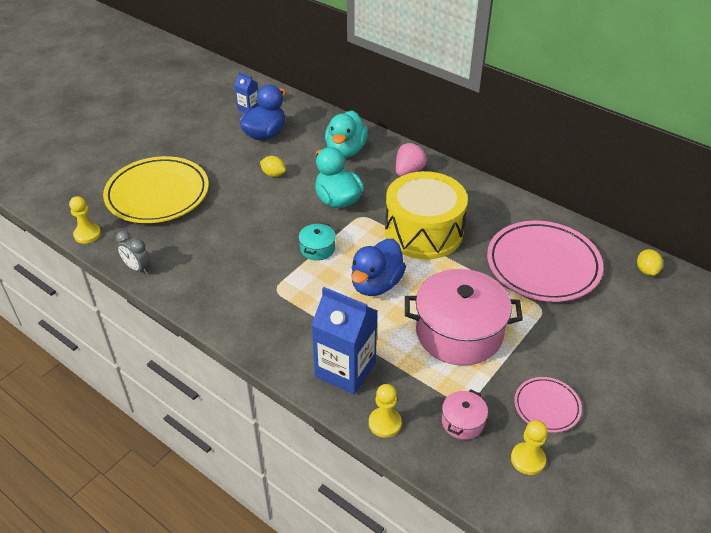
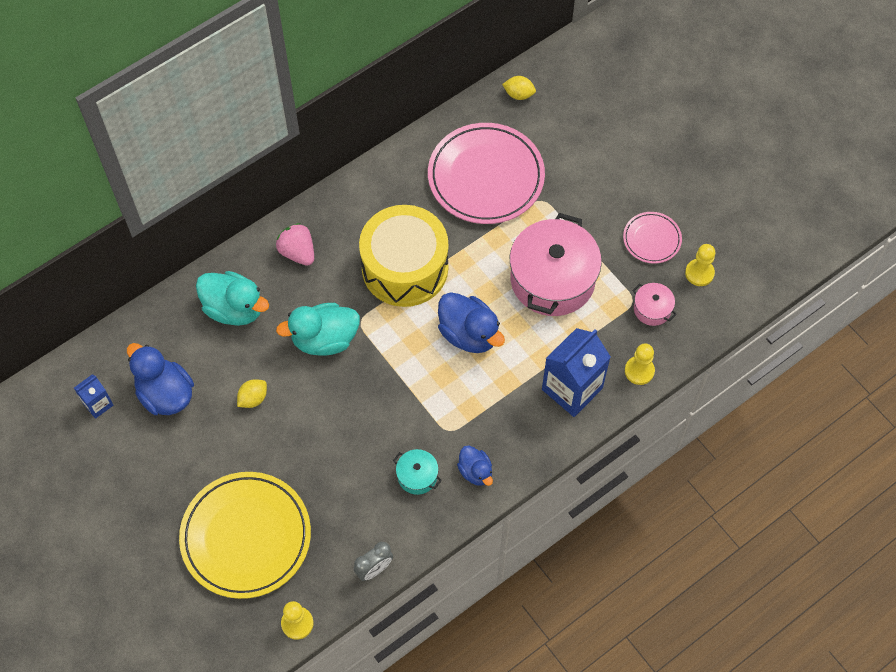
camera: 75 degrees left, 20 degrees up
(240, 315) = (475, 471): none -> blue duck
(317, 249) = (399, 378): turquoise pot -> turquoise pot (417, 476)

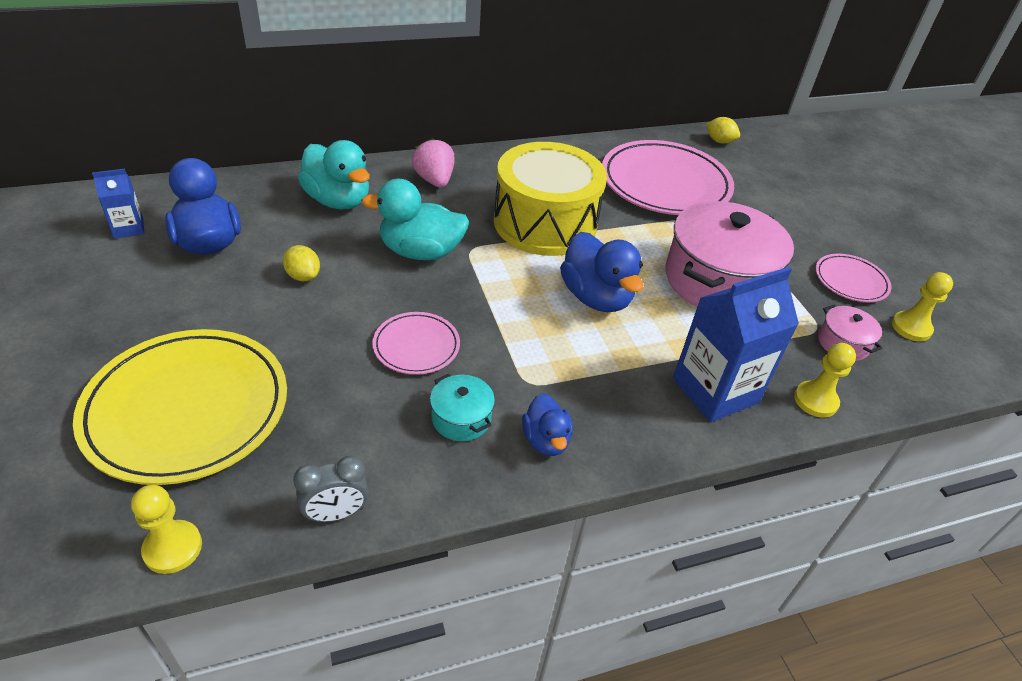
camera: 15 degrees right, 20 degrees down
(253, 398) = (303, 276): yellow lemon -> yellow lemon turned 75 degrees clockwise
(363, 430) = (416, 346): none -> pink plate

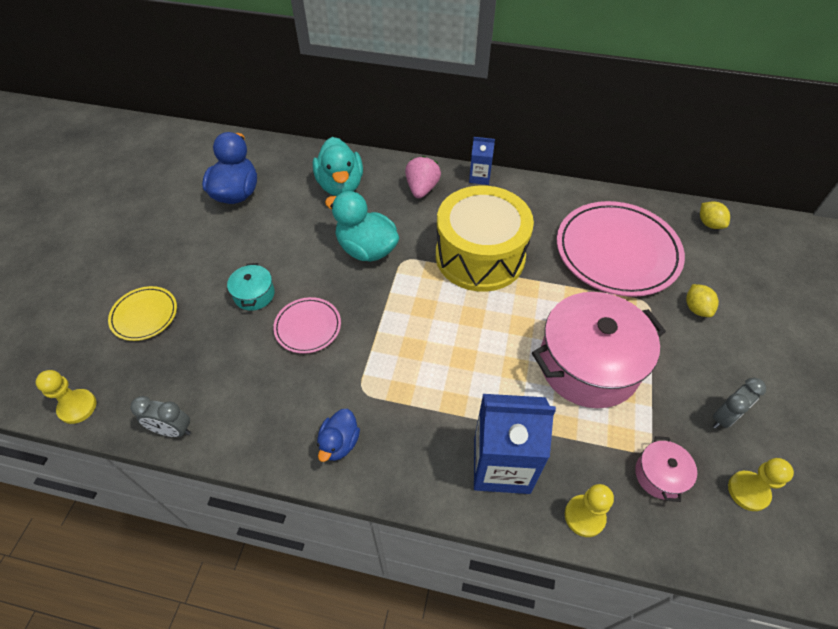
camera: 35 degrees right, 10 degrees up
(128, 228) = (199, 166): blue carton -> blue carton (479, 177)
(187, 409) = (144, 315): yellow plate -> yellow plate, size x0.49
(303, 276) = (275, 241): yellow lemon -> yellow lemon (696, 308)
(461, 418) = (296, 398): turquoise pot -> turquoise pot (254, 294)
(596, 297) = (469, 339): blue duck -> none
(850, 281) = (724, 417): pink plate -> grey clock

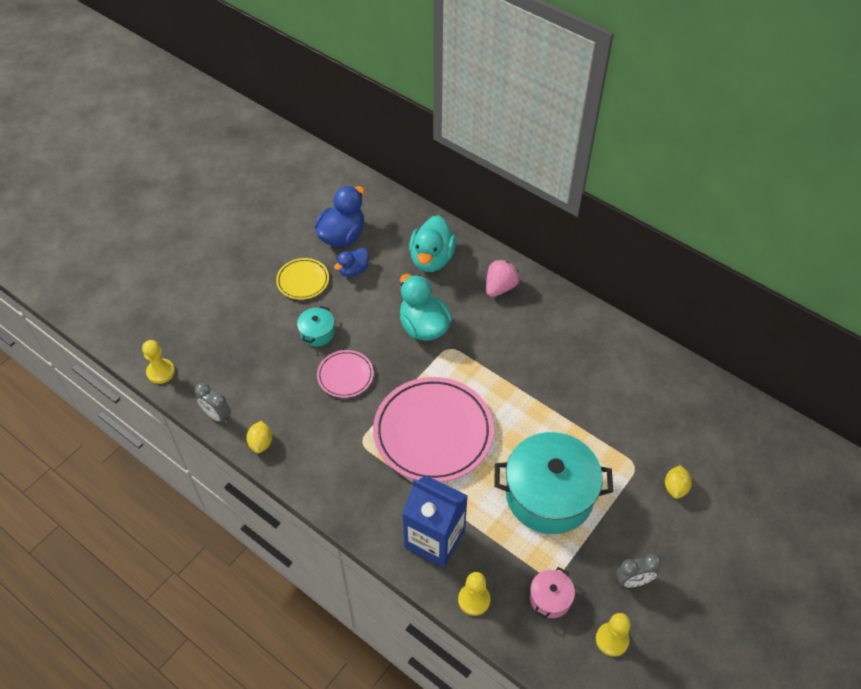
camera: 25 degrees right, 0 degrees up
(144, 315) = (230, 318): yellow plate -> yellow plate (303, 280)
(339, 443) = (326, 473): blue duck -> blue duck (353, 270)
(479, 177) = (558, 294): blue carton -> none
(480, 256) = (515, 368): yellow drum -> none
(588, 364) = (549, 495): pink pot -> turquoise pot
(617, 252) = (639, 411): pink plate -> pink plate (433, 432)
(709, 224) = (746, 418): yellow lemon -> yellow lemon (261, 443)

